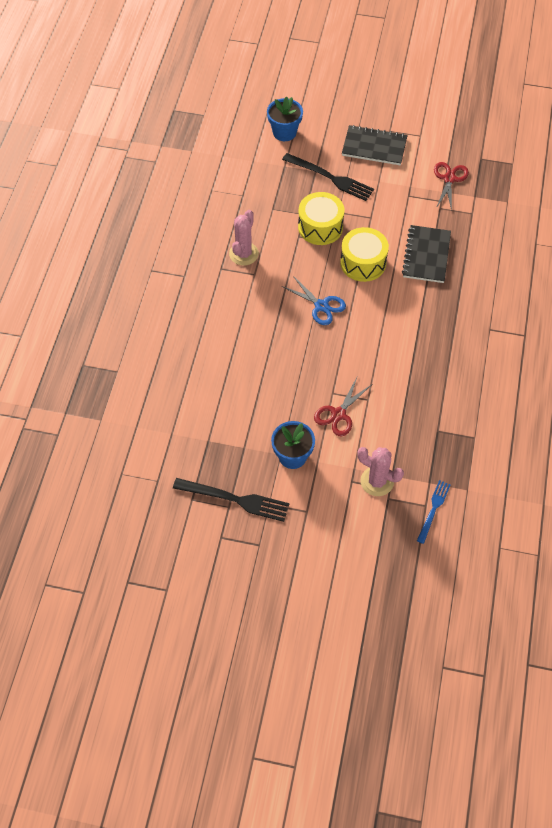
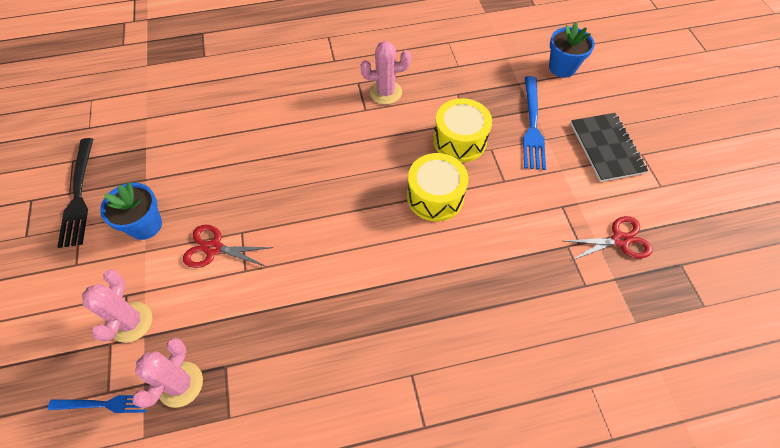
camera: 65 degrees right, 0 degrees up
(321, 306) = (354, 180): blue scissors -> none
(330, 178) = (532, 125): black fork -> blue fork
(426, 255) = (485, 257): black notebook -> none
(439, 460) = (180, 384): none -> pink cactus

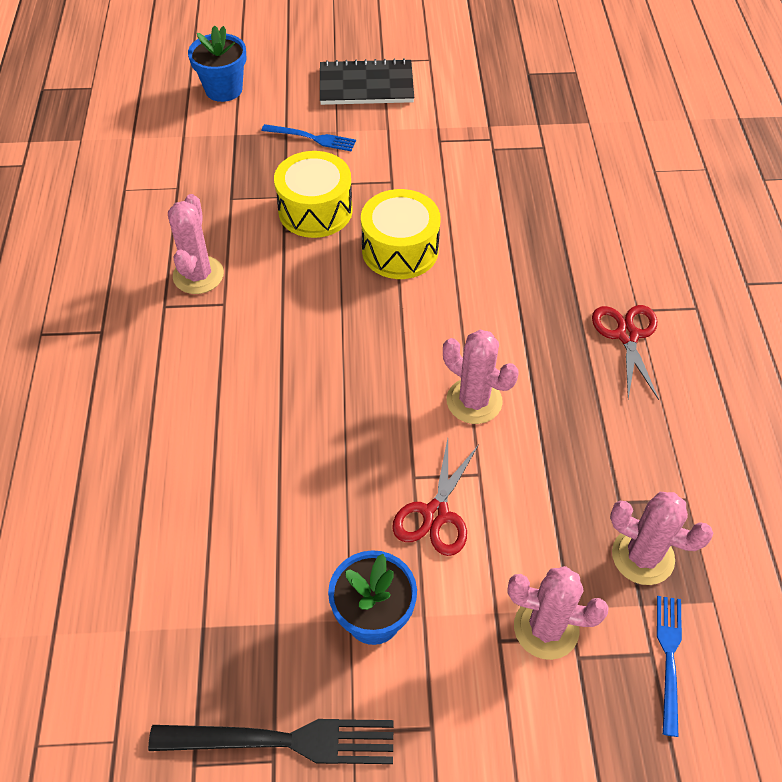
camera: 80 degrees left, 5 degrees down
(304, 261) = (474, 401): none -> pink cactus
(532, 125) = (312, 138): blue fork -> blue fork, size x0.61
(620, 240) = (492, 107): red scissors -> red scissors (627, 335)

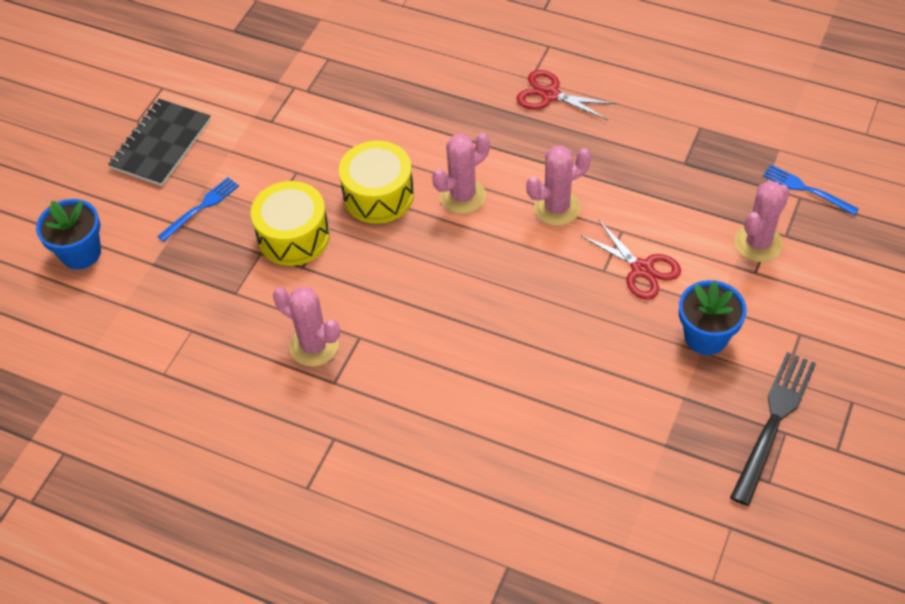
camera: 60 degrees left, 0 degrees up
(642, 556) = (731, 169): pink cactus -> pink cactus (463, 196)

